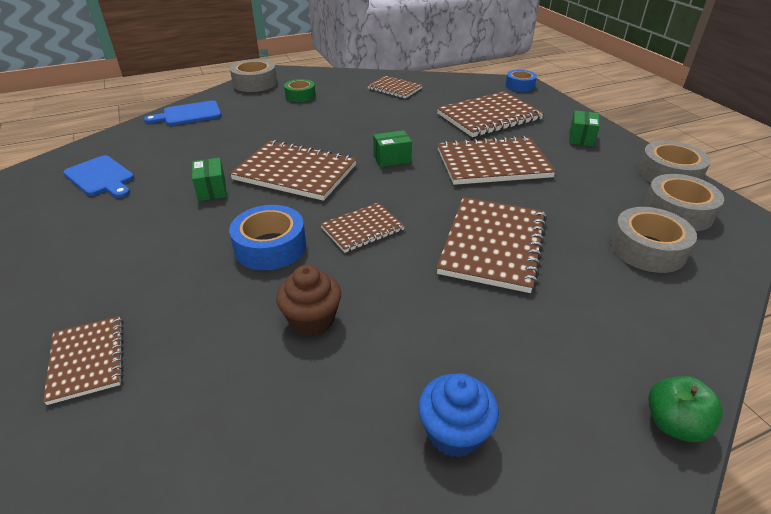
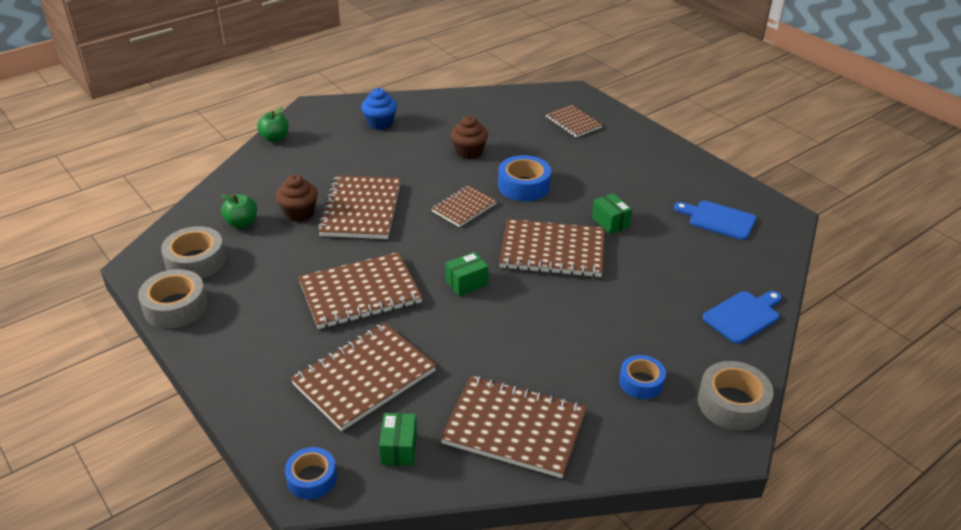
camera: 165 degrees right, 0 degrees up
(300, 95) = (641, 382): green tape -> blue tape
(394, 88) = (514, 428): brown notebook -> brown notebook, size x1.72
(575, 252) = (299, 213): none -> brown cupcake
(581, 138) = (250, 352): green box -> green box (399, 448)
(647, 249) = (242, 223): grey tape -> green apple

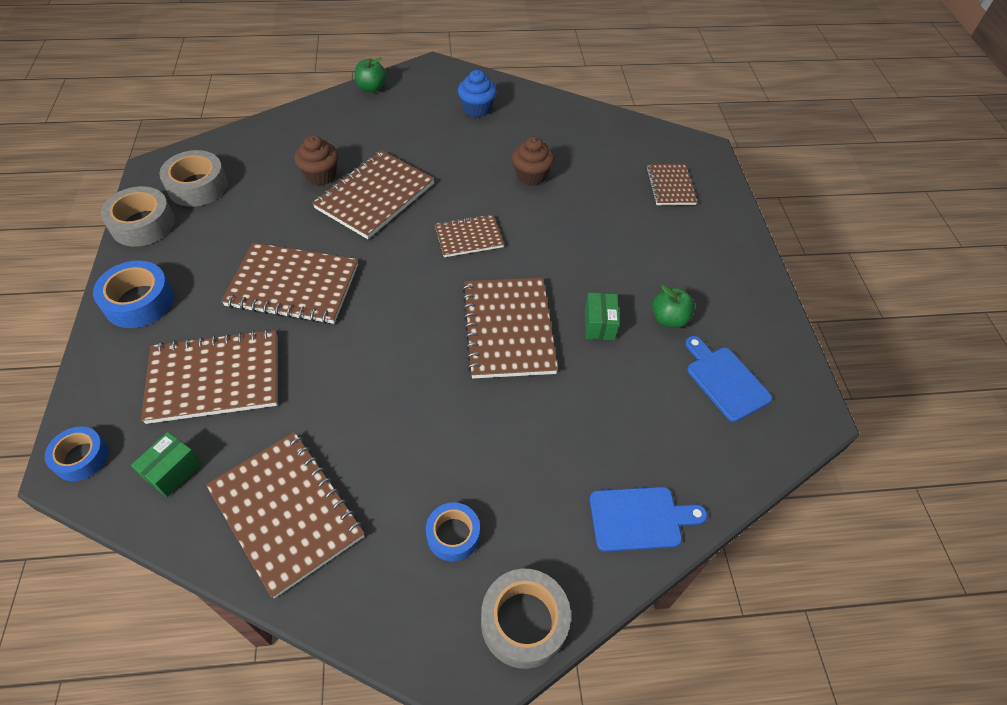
camera: 30 degrees right, 15 degrees up
(242, 223) = (266, 164): green apple -> green apple (669, 319)
(466, 283) = (394, 323): green box -> none
(524, 186) = (549, 239): blue tape -> blue tape (139, 302)
(552, 251) = (508, 329): brown notebook -> brown notebook turned 45 degrees clockwise

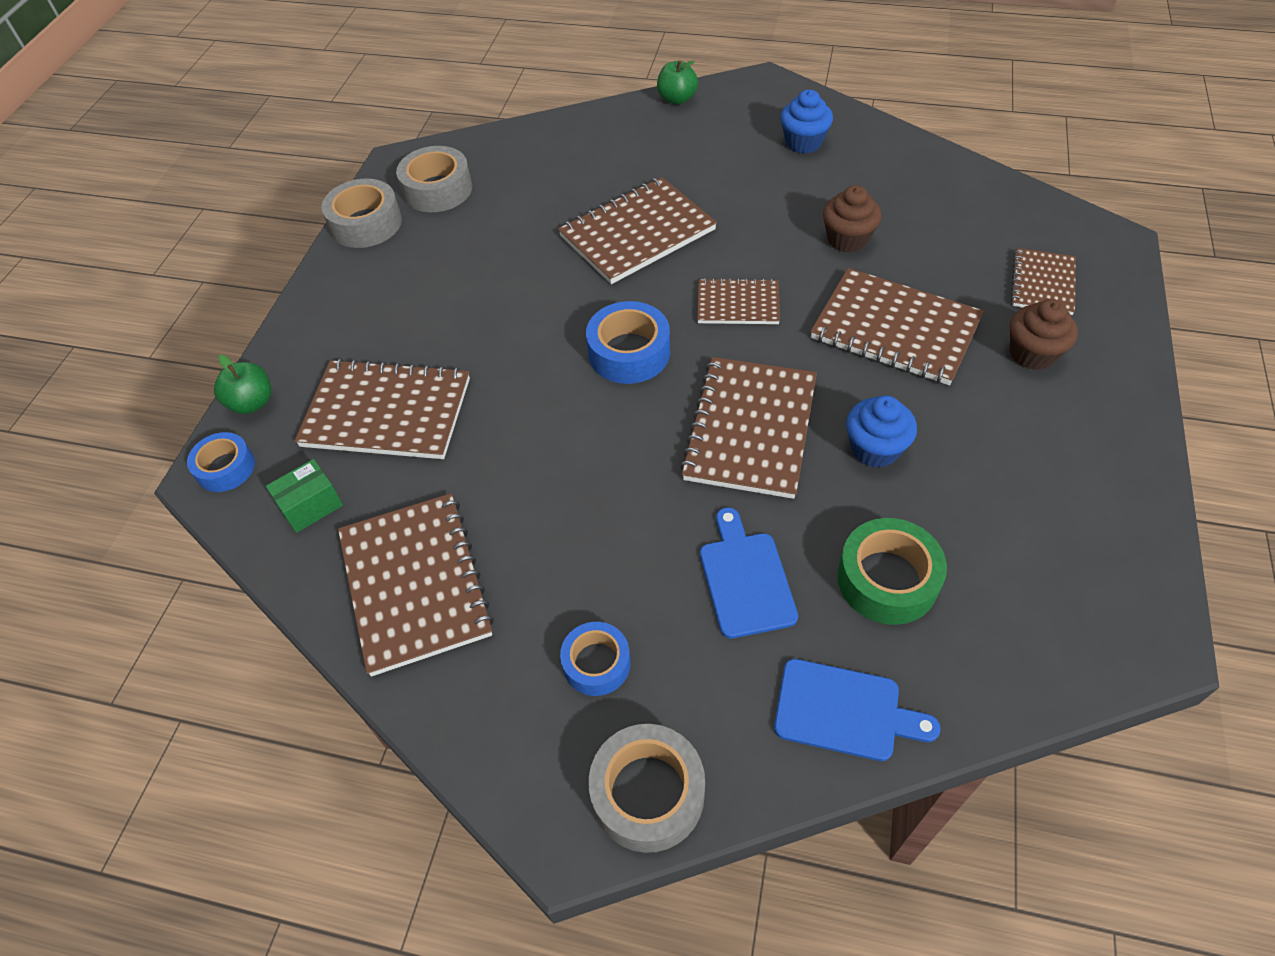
camera: 25 degrees right, 0 degrees up
(139, 302) = (335, 310): blue tape -> blue tape (629, 352)
(293, 285) = (506, 324): brown notebook -> brown notebook (895, 329)
(320, 175) = (580, 198): brown cupcake -> brown cupcake (1032, 353)
(599, 324) = (875, 449): green box -> blue cupcake
(638, 416) = (887, 579): none -> green tape
(669, 319) = (977, 462): green apple -> green apple (252, 403)
(725, 380) = (1031, 562): blue cutting board -> blue cutting board (745, 579)

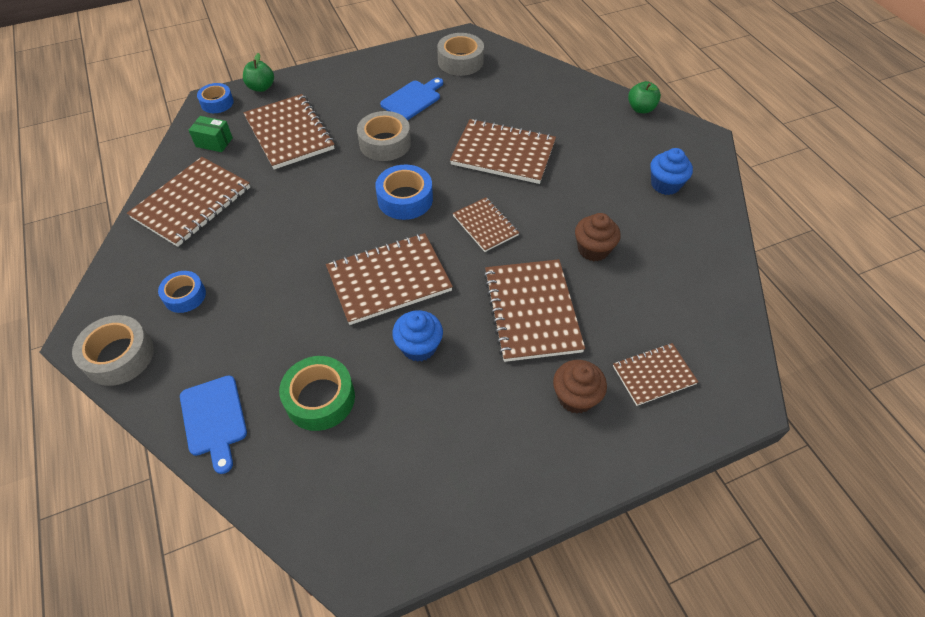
camera: 50 degrees right, 0 degrees up
(366, 223) = (410, 52): grey tape -> grey tape (385, 143)
(745, 579) = (277, 331): blue cutting board -> blue cutting board (412, 99)

